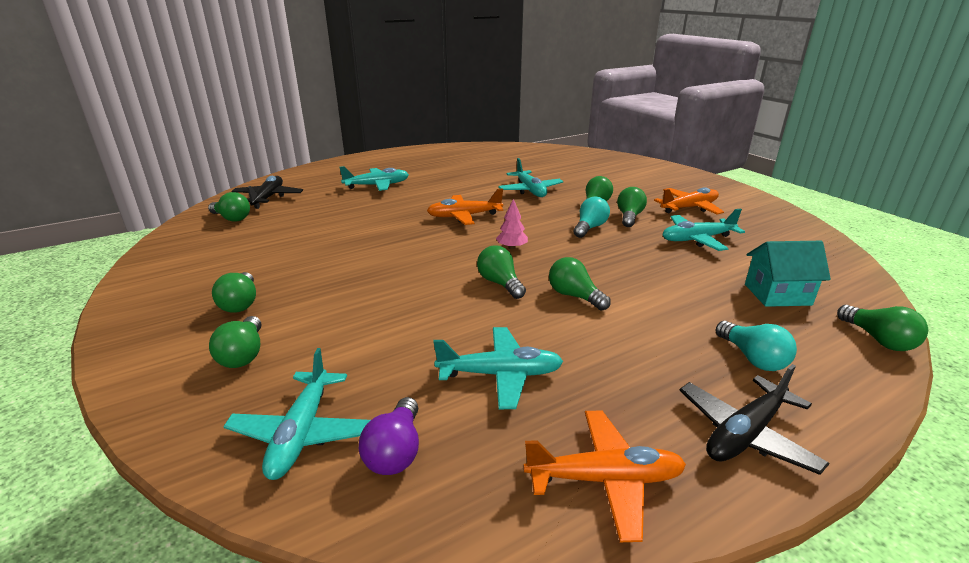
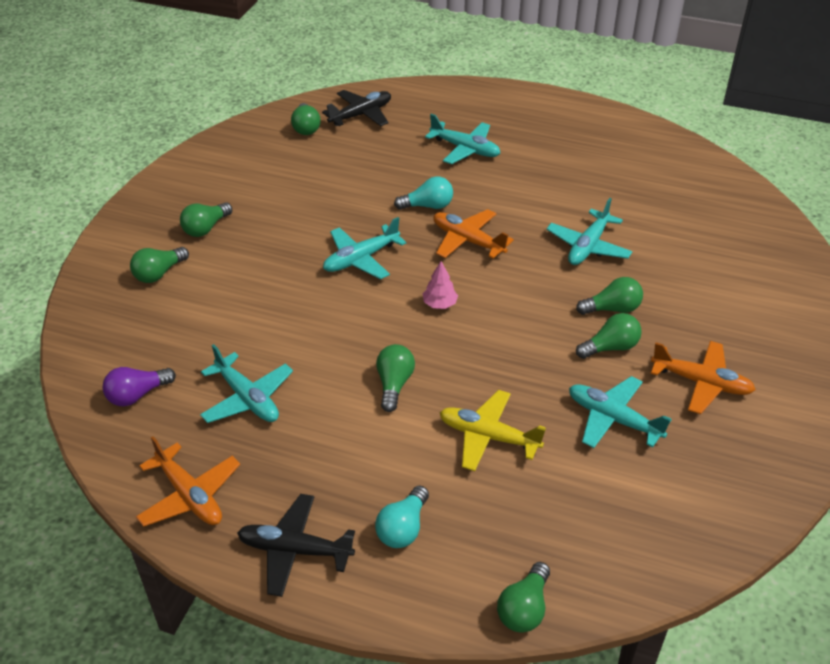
camera: 50 degrees right, 15 degrees up
(301, 433) = (119, 348): turquoise plane -> turquoise plane (361, 259)
(500, 283) = (368, 332): green light bulb -> none
(590, 228) = (545, 332): turquoise light bulb -> turquoise light bulb (428, 206)
(674, 283) = (488, 437): none -> yellow plane
(777, 294) = (544, 516): turquoise house -> none

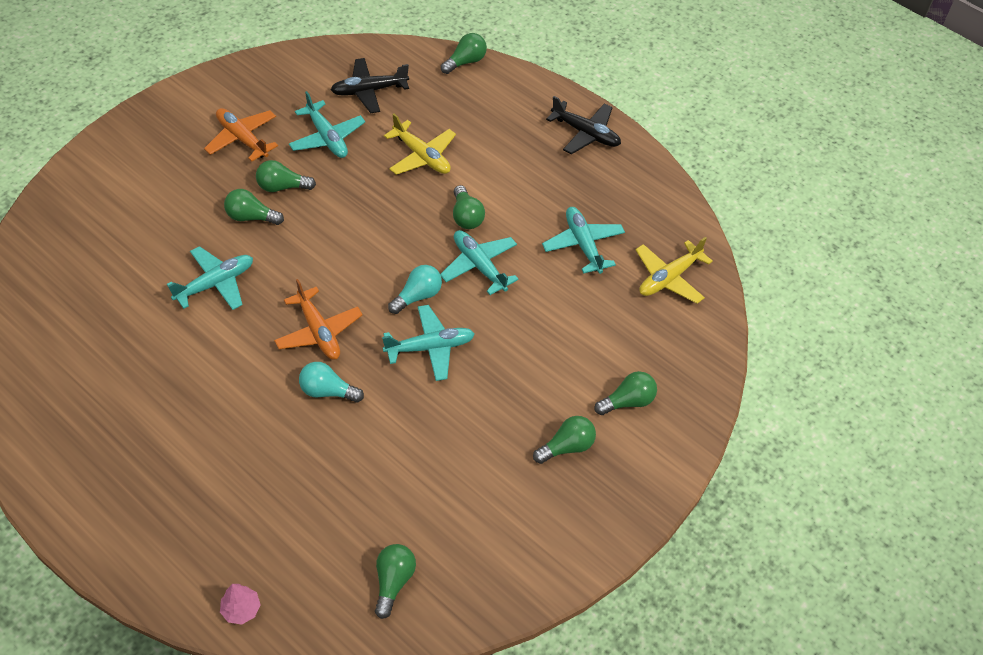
camera: 160 degrees left, 10 degrees up
(137, 395) = (669, 278): purple light bulb -> yellow plane
(190, 495) = (645, 188): orange plane -> none
(361, 115) = (313, 581): black plane -> black plane (369, 91)
(394, 384) = (466, 216): green light bulb -> green light bulb turned 45 degrees counterclockwise
(403, 528) = (512, 122): turquoise light bulb -> turquoise light bulb (418, 296)
(440, 304) = (388, 273): pink tree -> pink tree (241, 609)
(465, 149) = (231, 463): turquoise plane -> turquoise plane (479, 266)

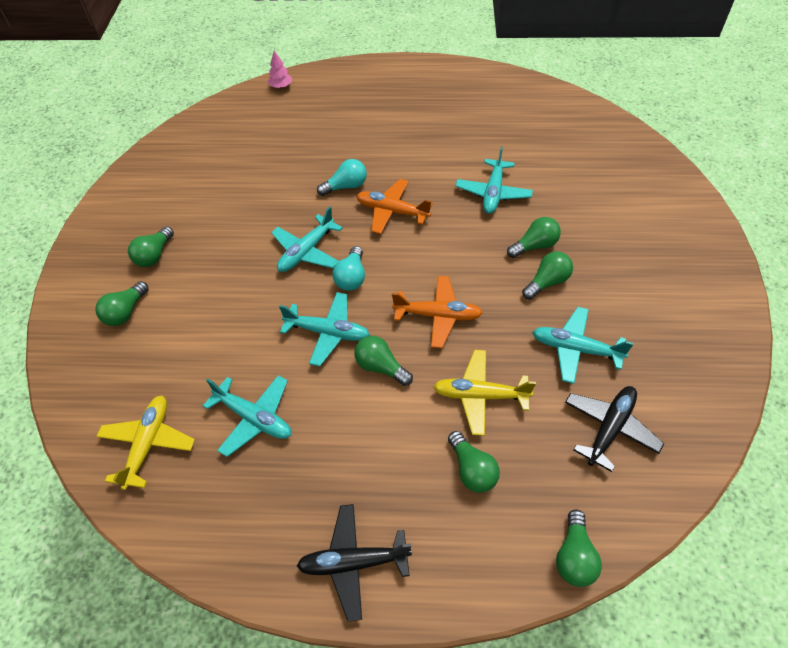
camera: 145 degrees right, 0 degrees up
(242, 139) = (631, 296): orange plane -> orange plane (438, 315)
(393, 581) = (211, 136): green light bulb -> green light bulb (472, 470)

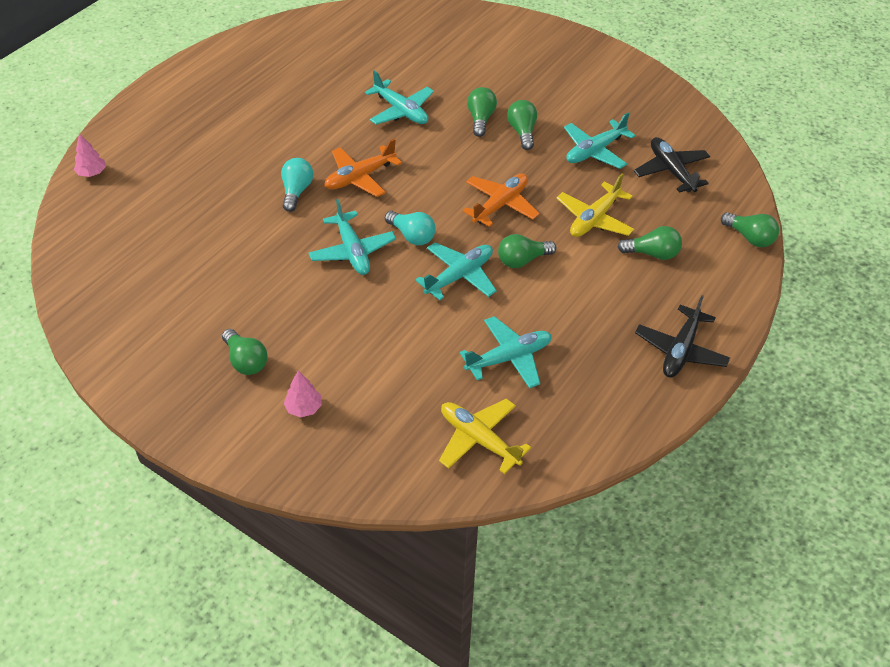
camera: 60 degrees left, 5 degrees down
(125, 312) = (304, 408): green light bulb -> pink tree

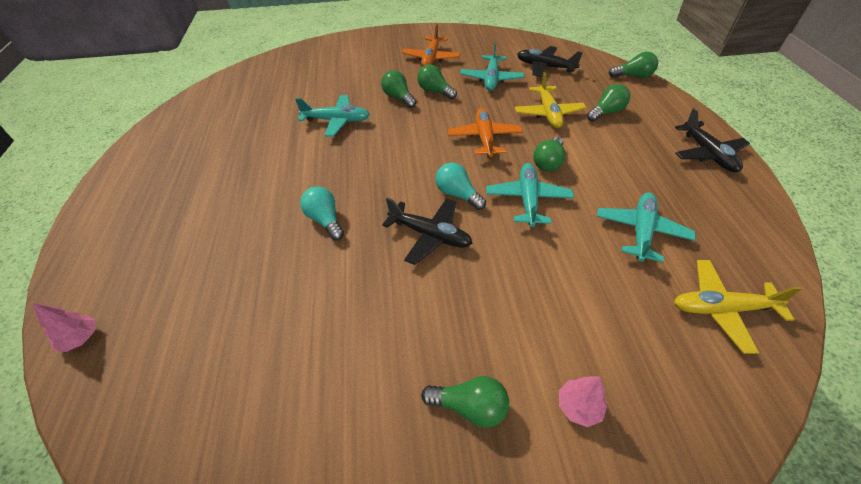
camera: 40 degrees left, 0 degrees up
(352, 251) = (430, 235): turquoise plane -> black plane
(360, 177) = (364, 179): orange plane -> orange plane (431, 58)
(412, 236) = (457, 194): turquoise light bulb -> turquoise light bulb turned 135 degrees counterclockwise

